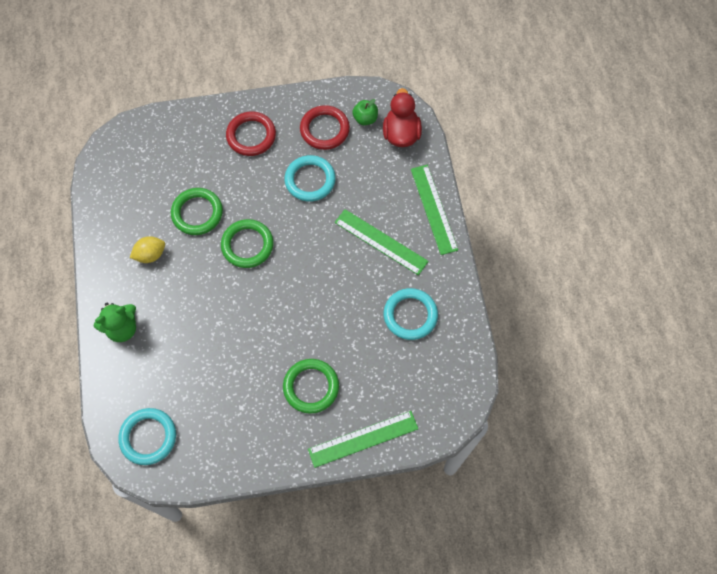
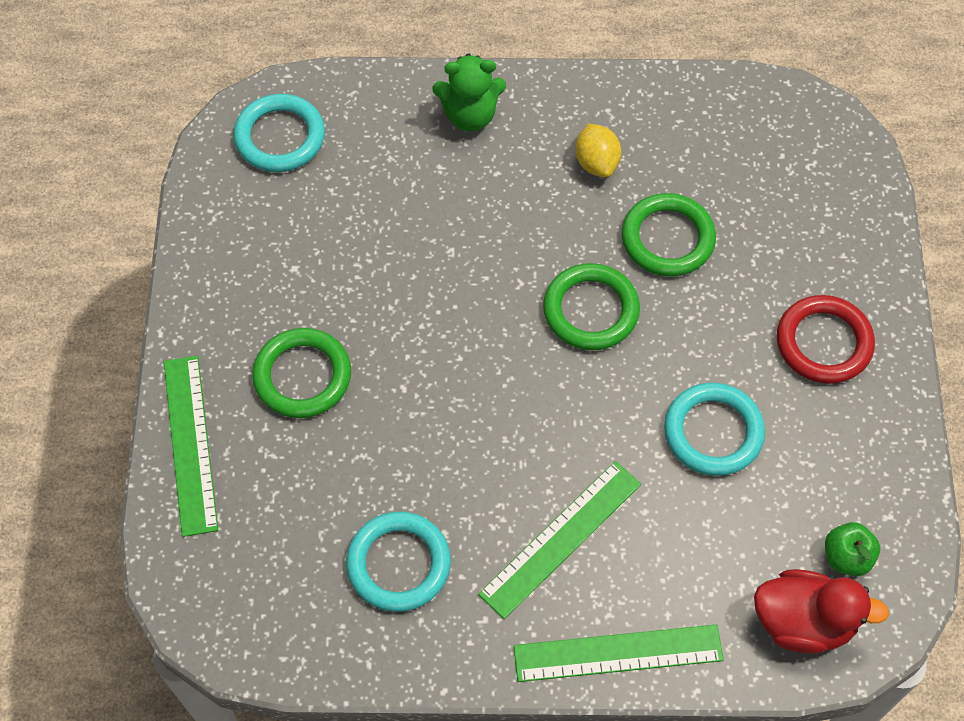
camera: 100 degrees right, 5 degrees down
(122, 328) = (470, 115): green teddy bear -> green teddy bear turned 75 degrees counterclockwise
(324, 129) = (827, 475): red ring -> none

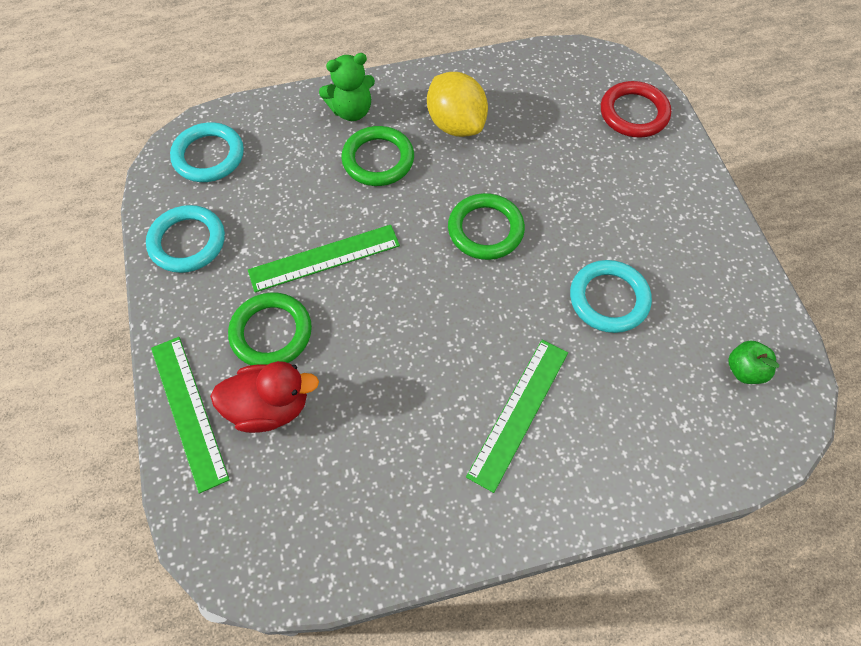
camera: 15 degrees left, 0 degrees up
(398, 564) = (392, 468): turquoise ring -> turquoise ring (187, 242)
(596, 163) = (456, 124): yellow lemon -> yellow lemon, size x1.64
(618, 653) = (596, 496): green ruler -> green ruler (324, 258)
(667, 238) = (525, 166): green ring -> green ring (378, 159)
(803, 622) = (732, 431): red duck -> red duck (269, 407)
(824, 343) = (666, 214): red ring -> red ring (634, 113)

